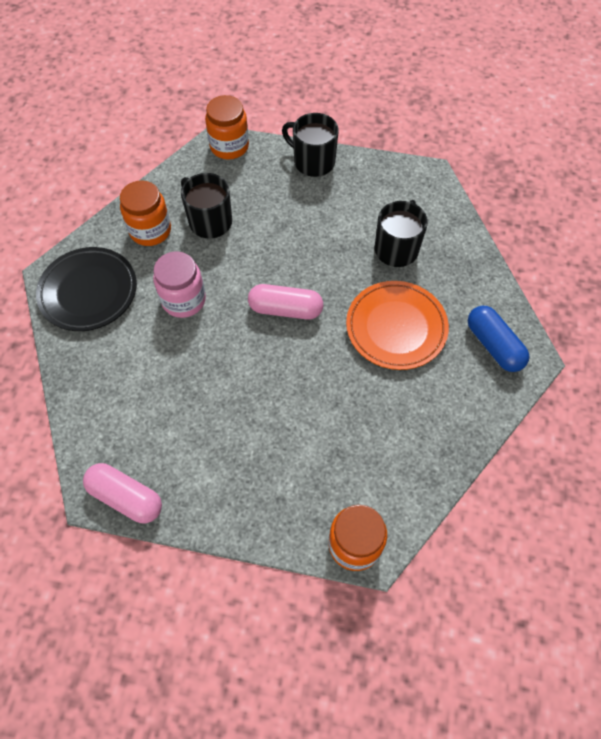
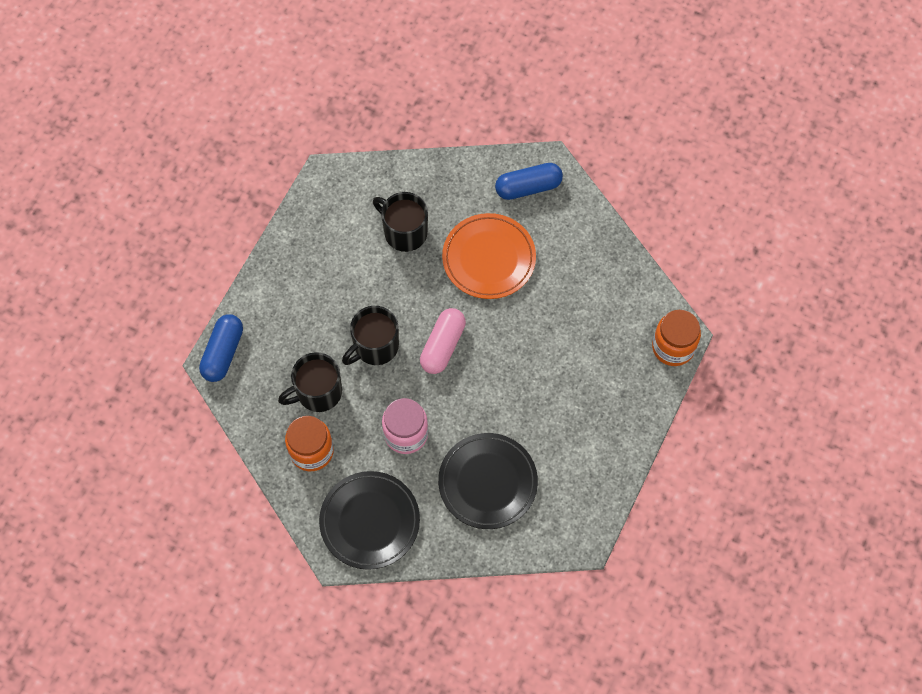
camera: 75 degrees left, 5 degrees up
(126, 497) = (592, 516): pink capsule -> none
(146, 384) = (487, 482): none -> black plate
(229, 146) = (223, 353): orange jar -> blue capsule
(313, 162) = (272, 277): black mug -> black mug (375, 346)

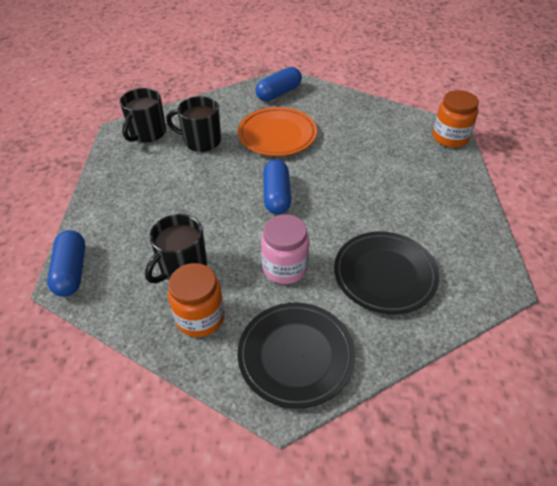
camera: 25 degrees left, 20 degrees down
(375, 346) = (218, 216): black mug -> black mug (147, 133)
(443, 346) = (276, 195): pink capsule -> blue capsule

